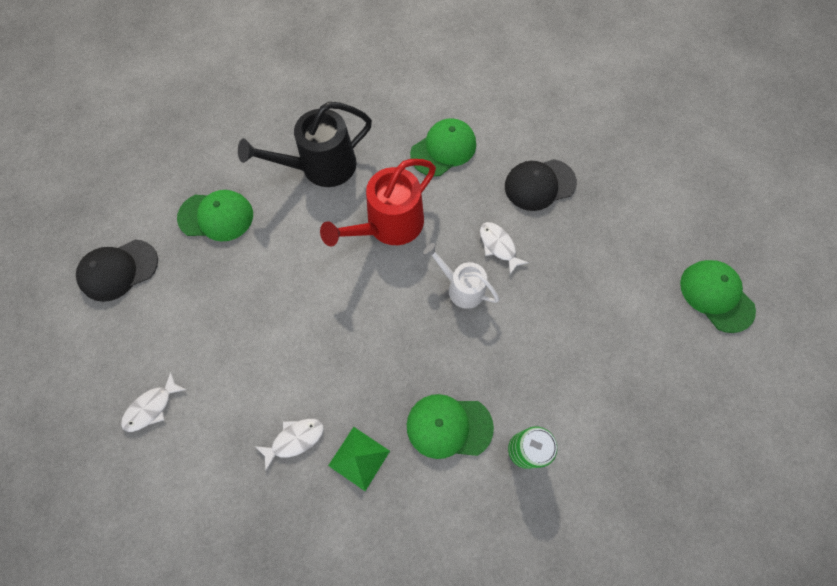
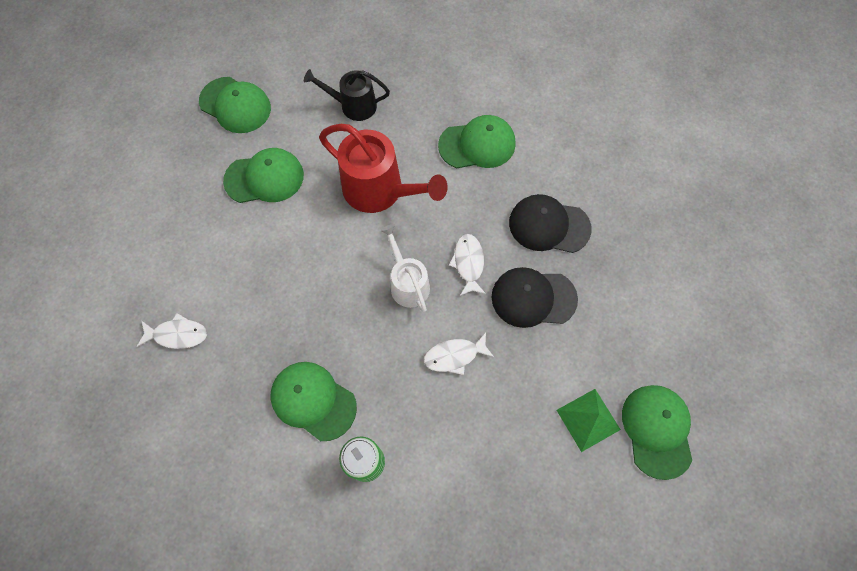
camera: 30 degrees right, 0 degrees up
(119, 270) = (129, 111): black cap -> black cap (533, 298)
(152, 407) = (85, 241): white fish -> white fish (454, 356)
(284, 265) = (264, 178): none -> green cap
(321, 167) = (353, 105): black watering can -> black watering can, size x0.62
(359, 458) = (219, 382): green pyramid -> green pyramid (588, 419)
(389, 225) = (379, 190): red watering can -> red watering can turned 135 degrees counterclockwise

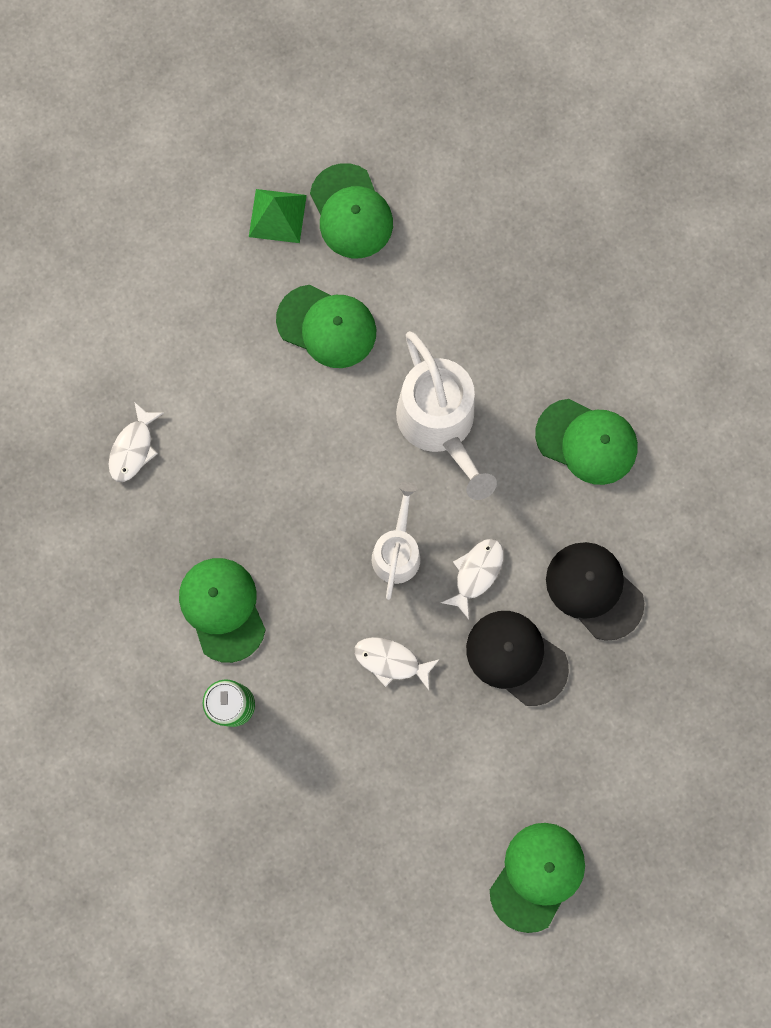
camera: 35 degrees right, 10 degrees up
(177, 334) = (133, 448): white fish -> white fish turned 75 degrees clockwise
(353, 105) = (482, 299): black watering can -> none
(379, 190) = (440, 424): red watering can -> white watering can
(588, 419) = (477, 817): green pyramid -> green pyramid (277, 215)

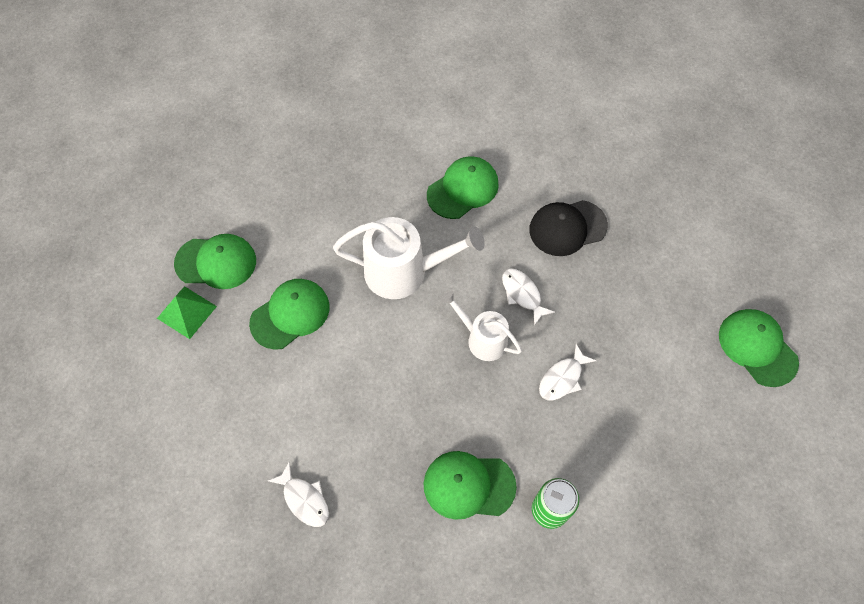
camera: 65 degrees left, 15 degrees down
(516, 657) = (594, 295): black cap -> none

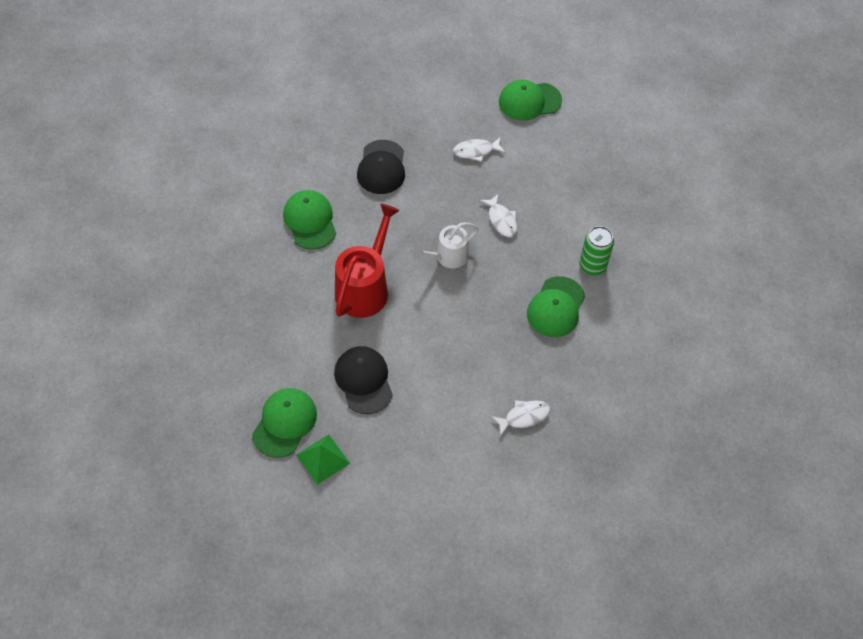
camera: 70 degrees left, 5 degrees down
(290, 314) = (363, 380): green cap -> black cap
(404, 272) = (365, 288): white watering can -> red watering can
(522, 294) = (423, 218): white fish -> white fish (476, 151)

